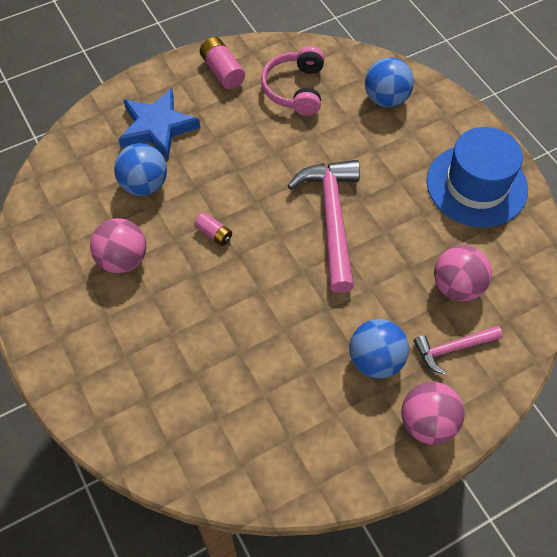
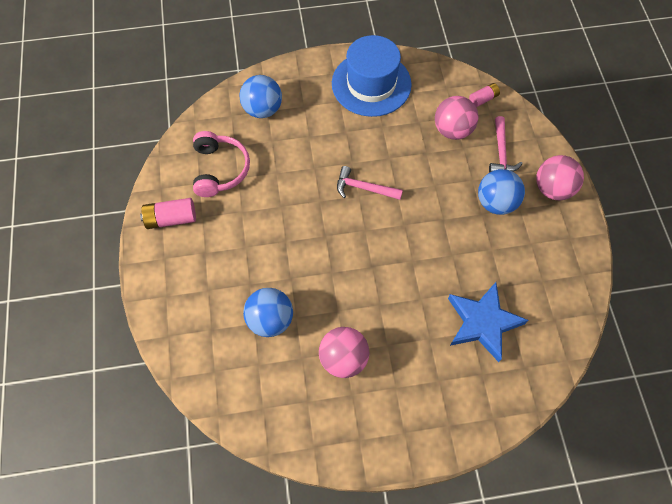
camera: 70 degrees left, 5 degrees up
(157, 127) = (210, 291): blue star -> blue star (482, 322)
(214, 234) = (344, 278): pink battery -> pink battery (483, 99)
(295, 89) = (220, 169): pink headphones -> pink headphones turned 120 degrees counterclockwise
(332, 219) = (364, 188): pink hammer -> pink hammer, size x0.54

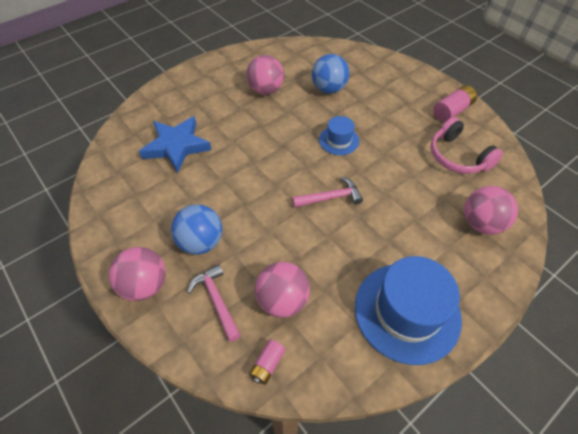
camera: 150 degrees right, 10 degrees down
(262, 109) = (481, 223): blue ball -> pink ball
(312, 243) = (339, 140): none -> blue hat

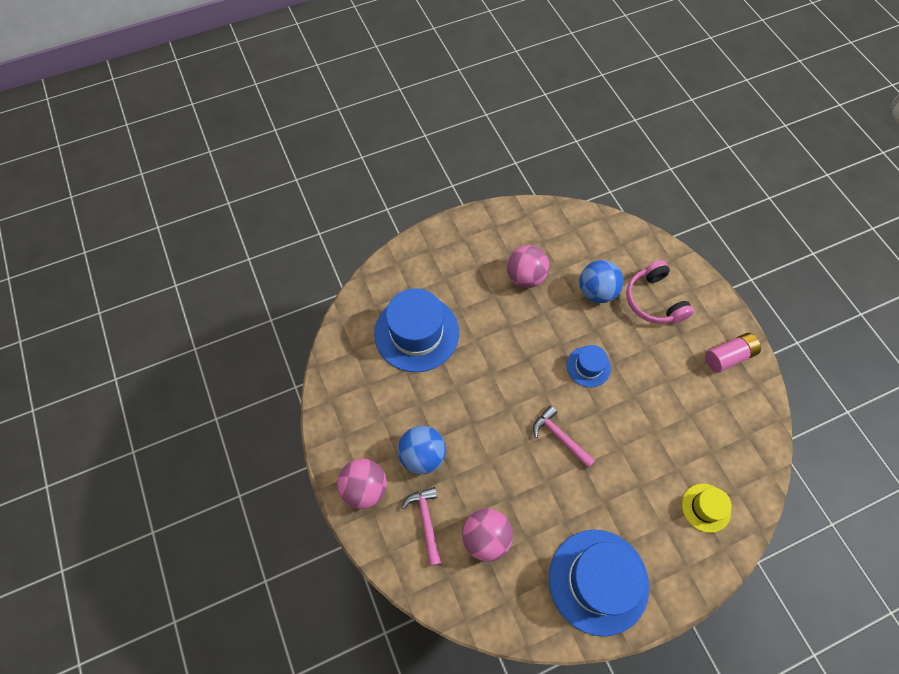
camera: 15 degrees right, 10 degrees up
(176, 146) = (416, 333): blue star -> blue hat
(267, 364) = (459, 595): pink battery -> none
(330, 197) = (560, 437): pink hammer -> pink hammer turned 135 degrees counterclockwise
(457, 157) = (712, 420): pink headphones -> pink headphones (653, 300)
(481, 223) = (706, 507): pink ball -> yellow hat

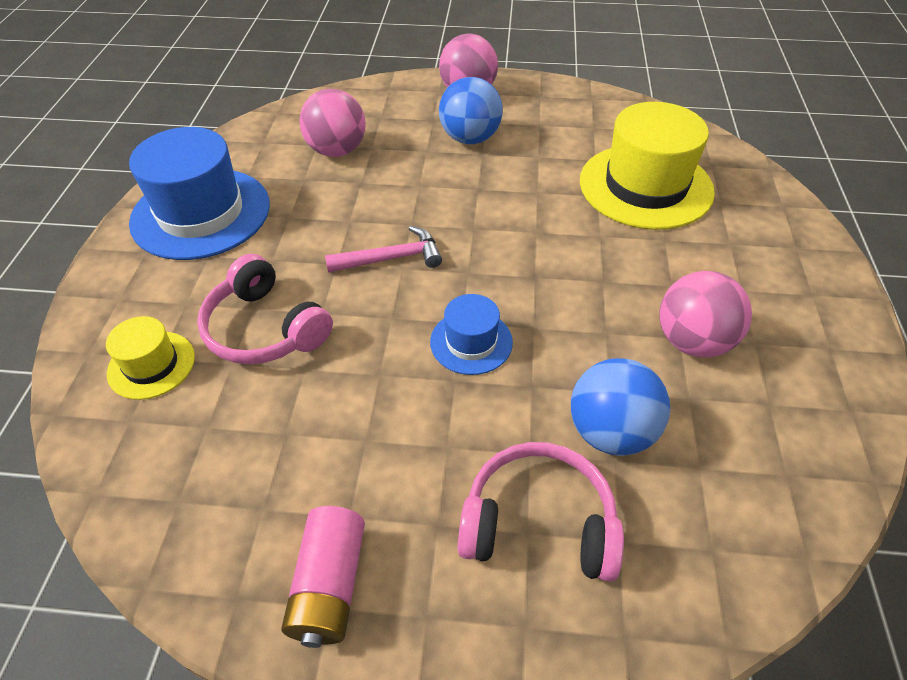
camera: 120 degrees right, 15 degrees down
(416, 333) = (645, 186): blue hat -> yellow hat
(426, 521) = (395, 118): pink hammer -> none
(648, 468) = (265, 329): none -> pink headphones

